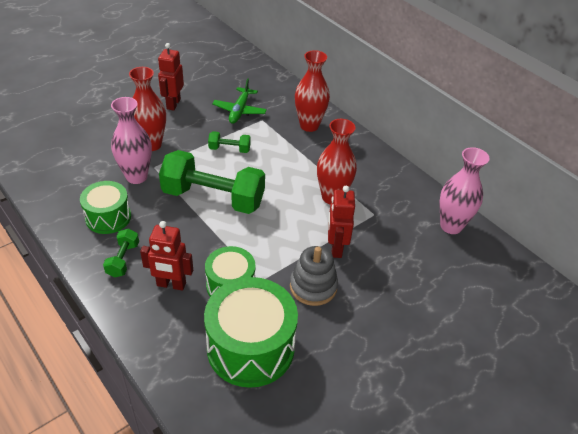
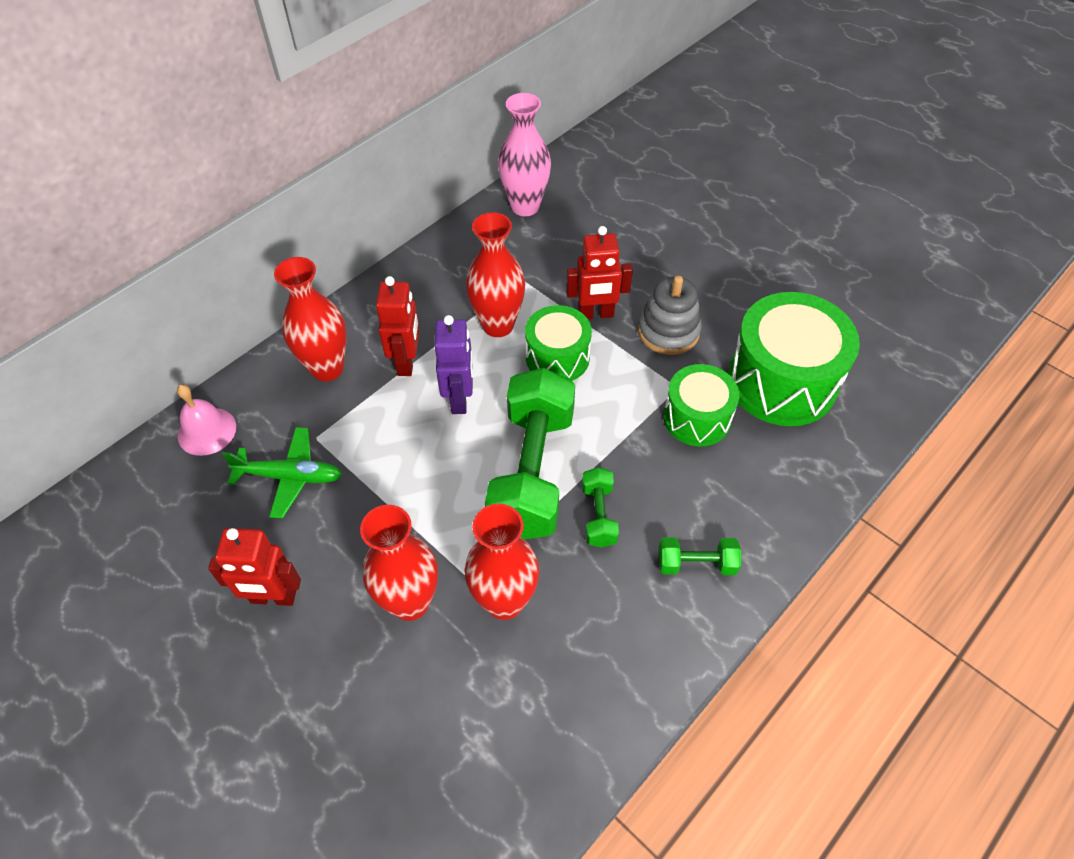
camera: 95 degrees left, 10 degrees up
(108, 217) = (614, 616): green drum -> green drum (557, 357)
(136, 176) = (504, 601): pink vase -> red vase
(171, 284) = (719, 488): red robot -> red robot (407, 362)
(229, 149) = (406, 472): green dumbbell -> green dumbbell (598, 515)
(275, 174) = (460, 399): none -> purple robot
(276, 86) = (207, 431): none -> pink bell

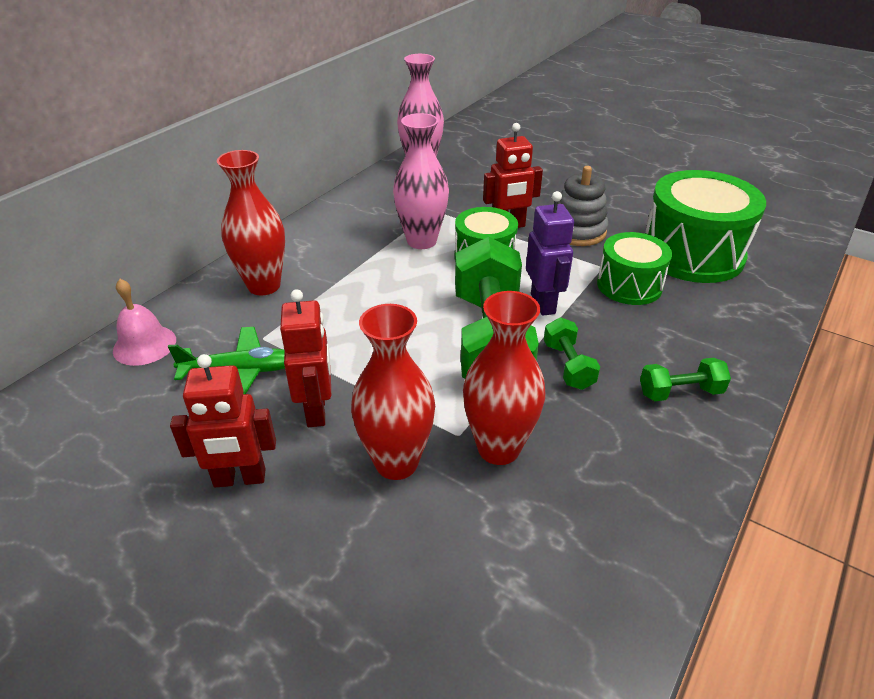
camera: 10 degrees left, 15 degrees down
(407, 362) = (342, 274): red robot -> red robot (317, 410)
(460, 399) = (401, 294): purple robot -> purple robot (543, 304)
(498, 325) = (421, 241): red vase -> pink vase

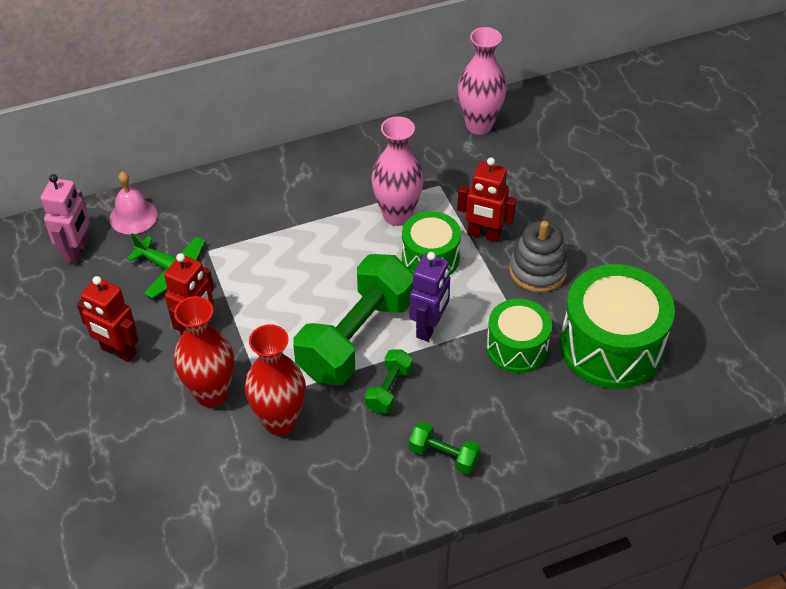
camera: 35 degrees right, 10 degrees up
(96, 405) = (77, 251): none -> pink robot
(264, 286) = (245, 201): red vase -> none

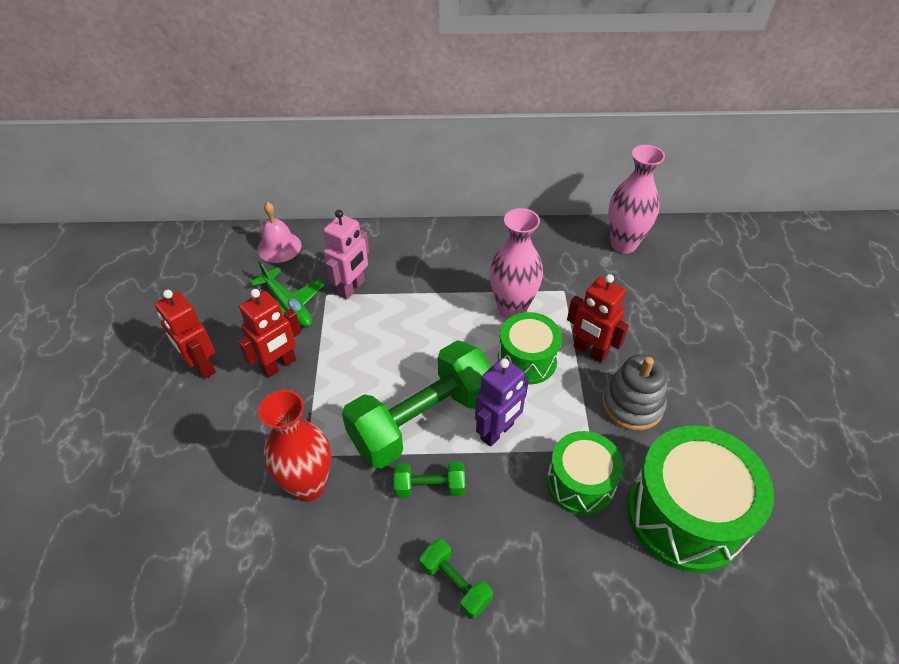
camera: 20 degrees right, 0 degrees up
(77, 251) = (218, 265): pink robot -> pink robot (351, 288)
(211, 394) = (260, 435): red vase -> none
(389, 389) = (429, 487): green dumbbell -> green dumbbell turned 45 degrees clockwise

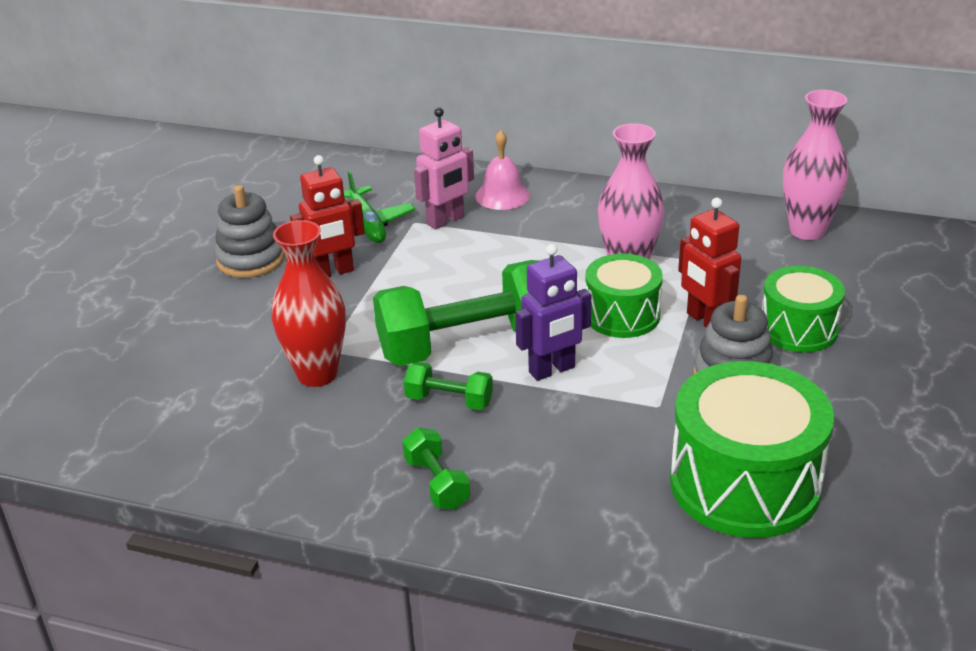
camera: 20 degrees right, 15 degrees down
(201, 366) = (251, 259): red robot -> grey stacking toy
(279, 247) = (381, 174): pink bell -> pink bell (502, 195)
(580, 483) = (628, 431): green drum -> green drum (798, 329)

